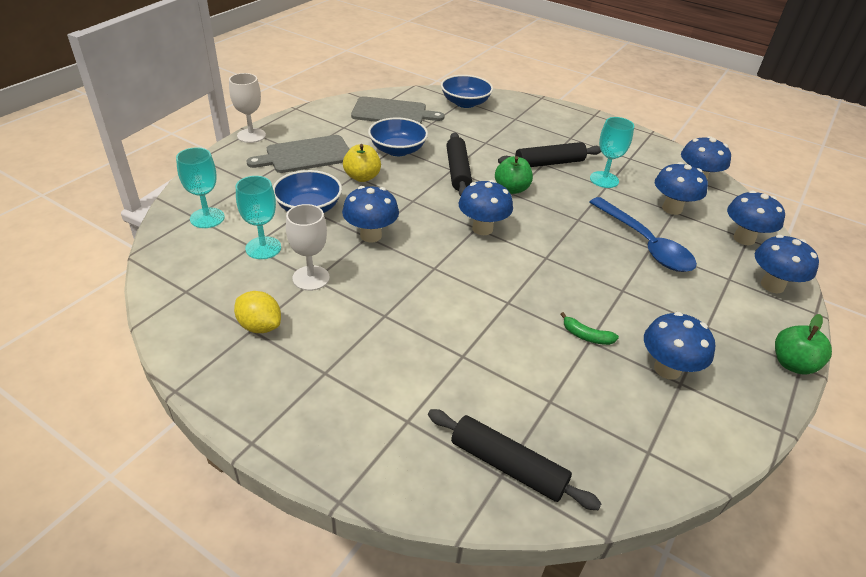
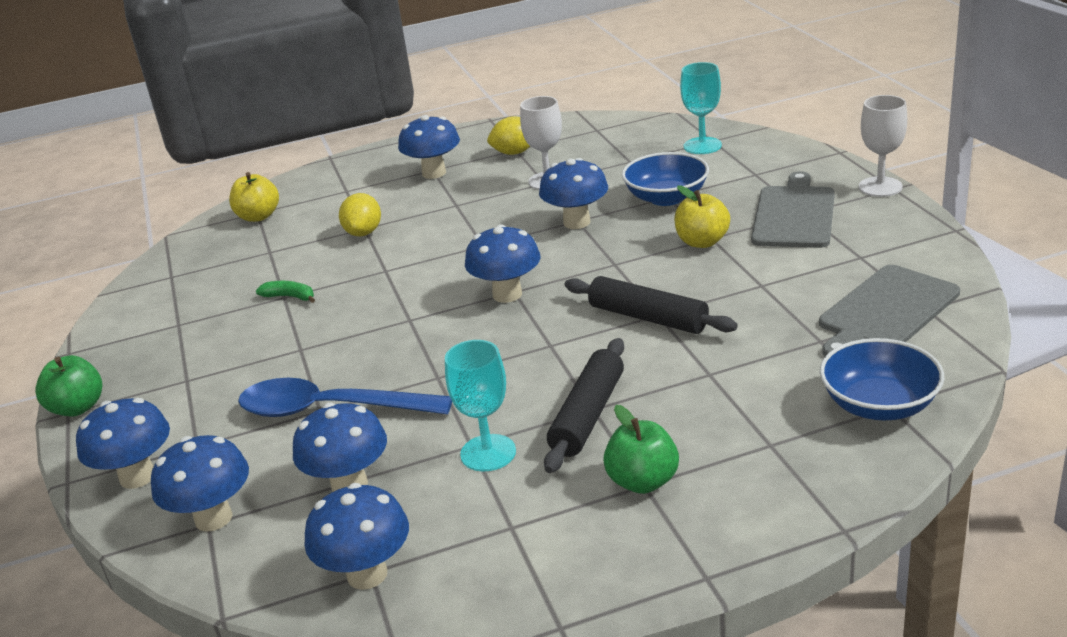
camera: 135 degrees right, 10 degrees down
(263, 248) = (620, 166): turquoise goblet -> none
(397, 150) = (752, 284): blue bowl -> none
(470, 350) = (363, 233): none -> yellow lemon
(507, 466) = (258, 216): black rolling pin -> yellow apple
(511, 189) = (560, 348): green apple -> green apple (643, 481)
(586, 336) = (290, 297): green banana -> green banana turned 45 degrees clockwise
(667, 369) = (197, 324): blue mushroom -> blue mushroom (434, 173)

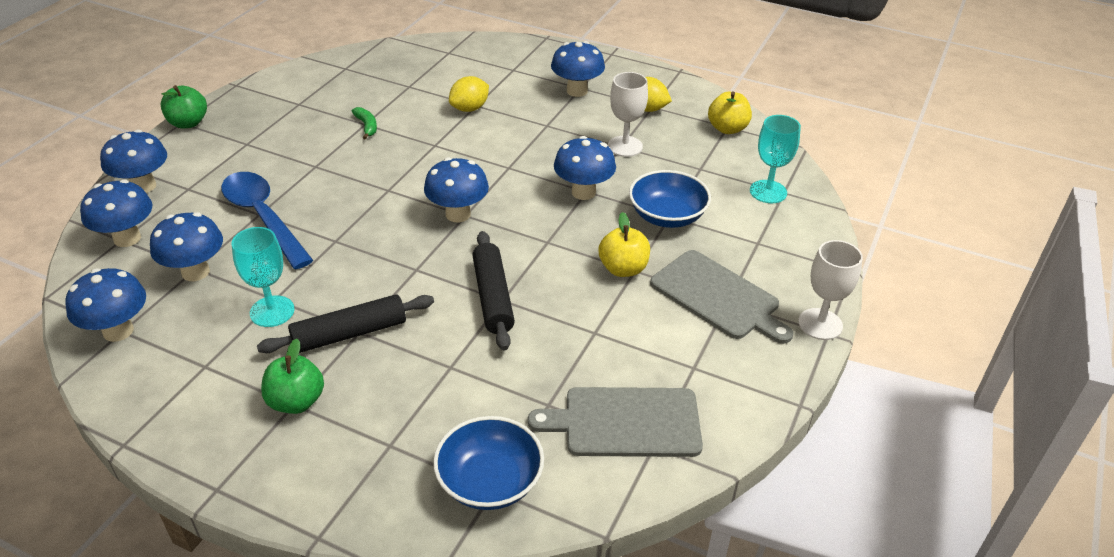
camera: 40 degrees right, 10 degrees up
(258, 216) = (444, 56): yellow apple -> yellow apple (727, 128)
(794, 215) = (718, 297): grey cutting board -> grey cutting board turned 75 degrees clockwise

